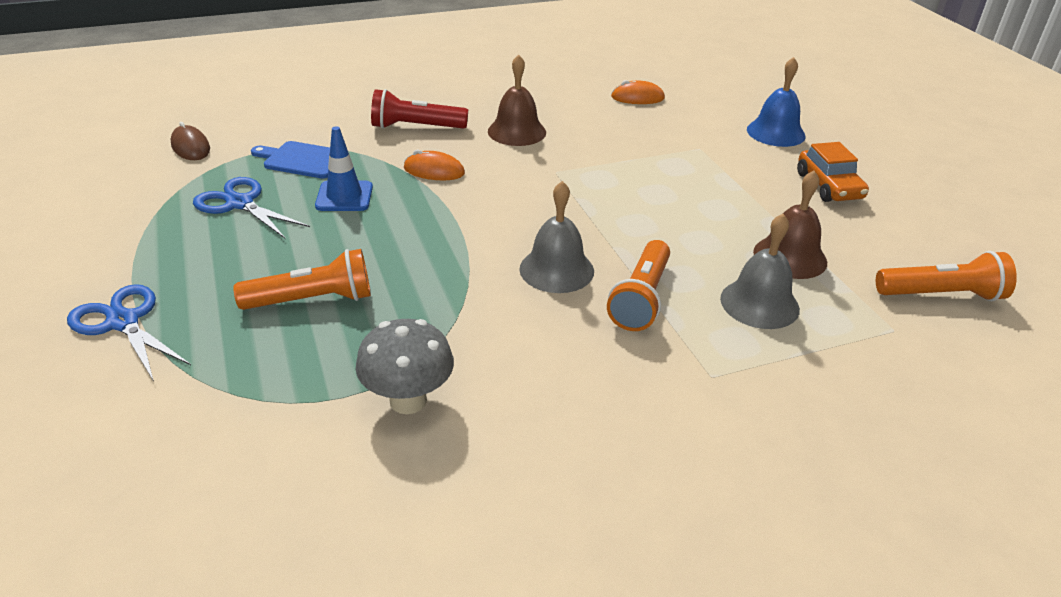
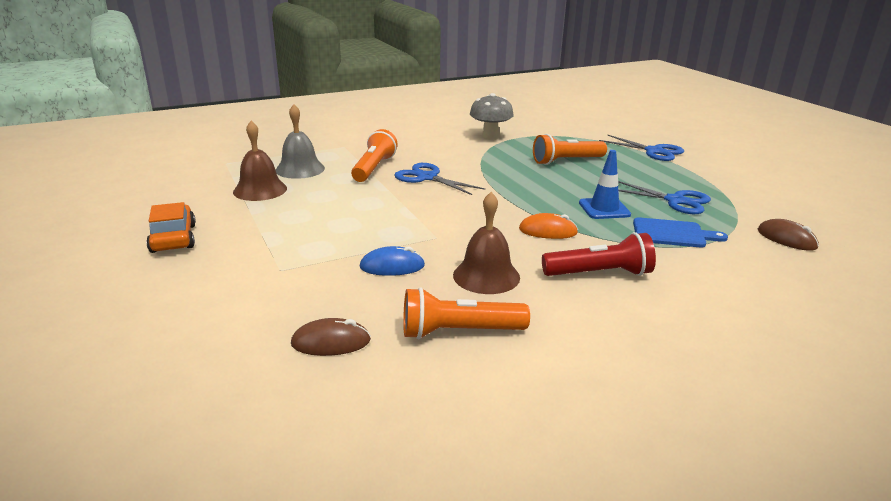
camera: 175 degrees right, 10 degrees down
(556, 270) = (427, 177): grey bell -> blue scissors
(599, 144) = (392, 266): none -> blue mouse
(637, 98) = (331, 342): orange mouse -> brown mouse
(775, 132) = (170, 296): blue bell -> none
(941, 295) = (173, 177): orange flashlight -> orange flashlight (459, 332)

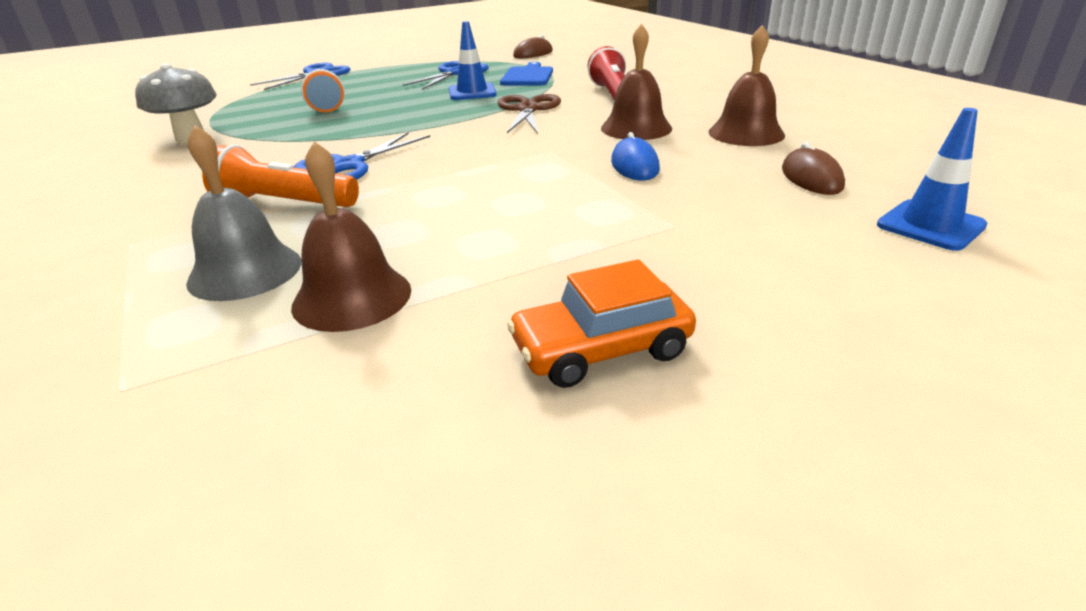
camera: 90 degrees left, 5 degrees up
(211, 375) = (930, 225): none -> blue traffic cone
(459, 332) = (746, 133): orange flashlight -> brown bell
(548, 231) = (528, 109): orange mouse -> brown scissors

